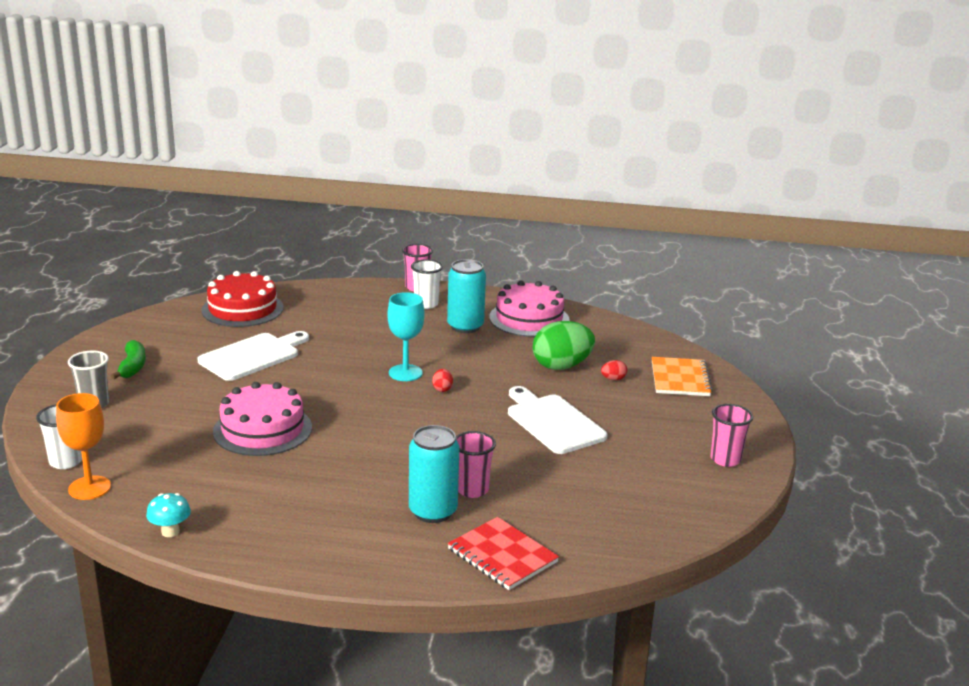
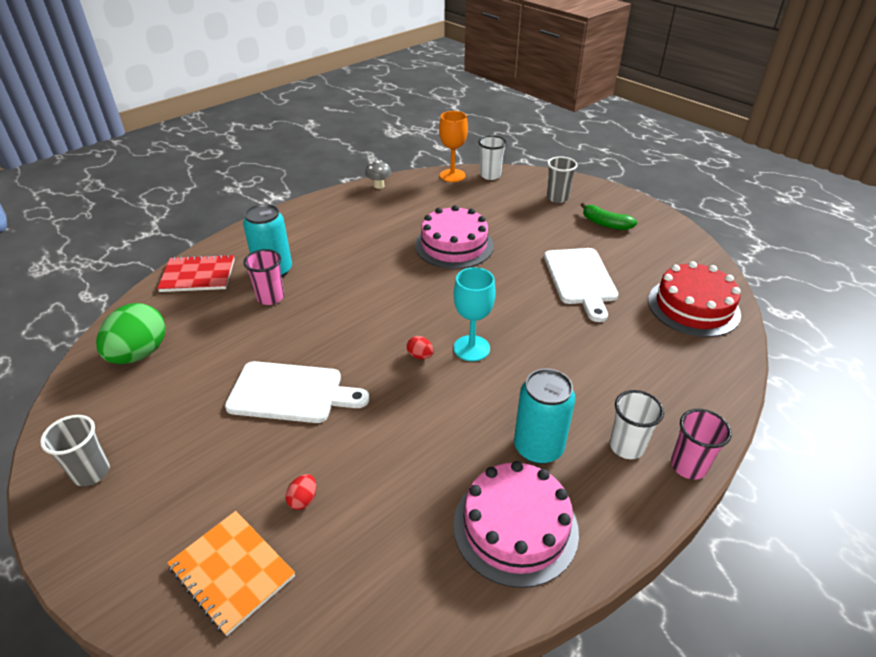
camera: 130 degrees right, 15 degrees up
(170, 532) = (379, 186): turquoise mushroom -> grey mushroom
(561, 366) = (374, 472): green egg -> green egg (139, 354)
(725, 459) = (91, 472): pink cup -> grey cup

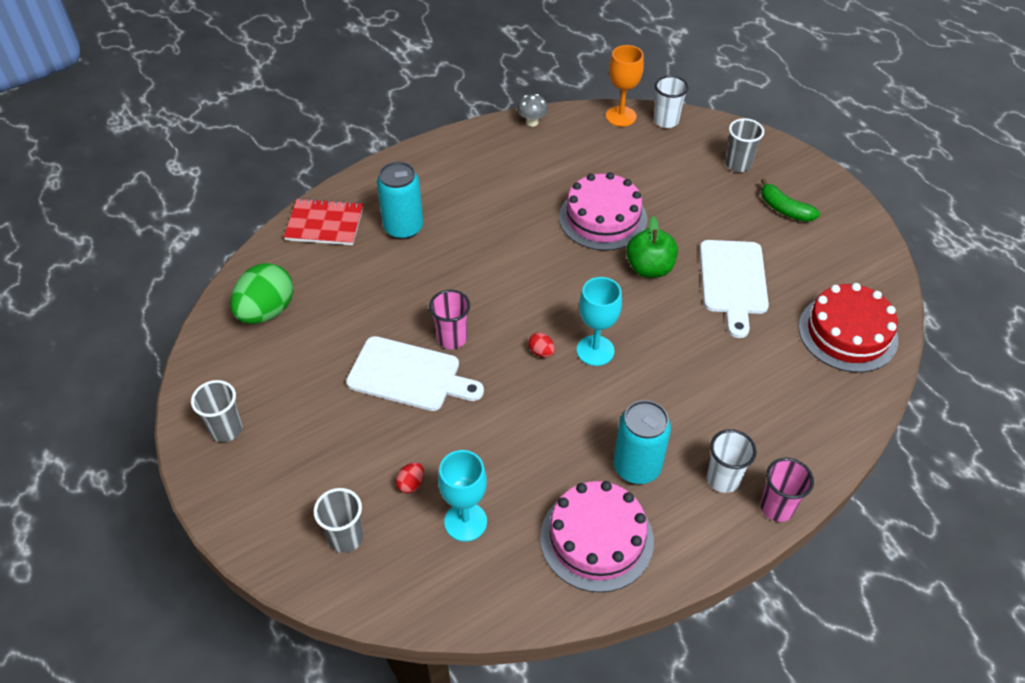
camera: 10 degrees right, 10 degrees up
(232, 571) = (346, 538): orange notebook -> grey cup
(270, 297) = (397, 262): pink cup -> pink cup (452, 338)
(369, 531) = (465, 522): none -> turquoise goblet
(504, 277) = (649, 268): none -> green apple

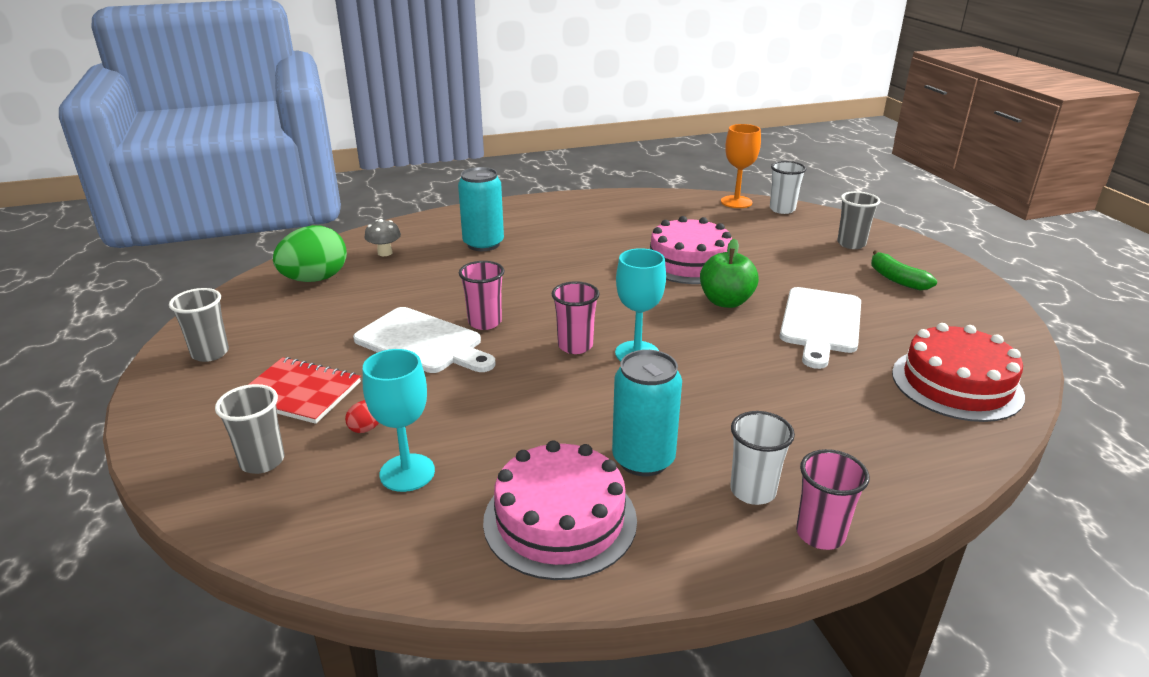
camera: 15 degrees right, 20 degrees down
(324, 224) = (411, 233): red notebook -> red notebook (299, 393)
(532, 122) = (646, 196): grey mushroom -> grey mushroom (385, 253)
(541, 352) = (575, 346): red egg -> pink cup

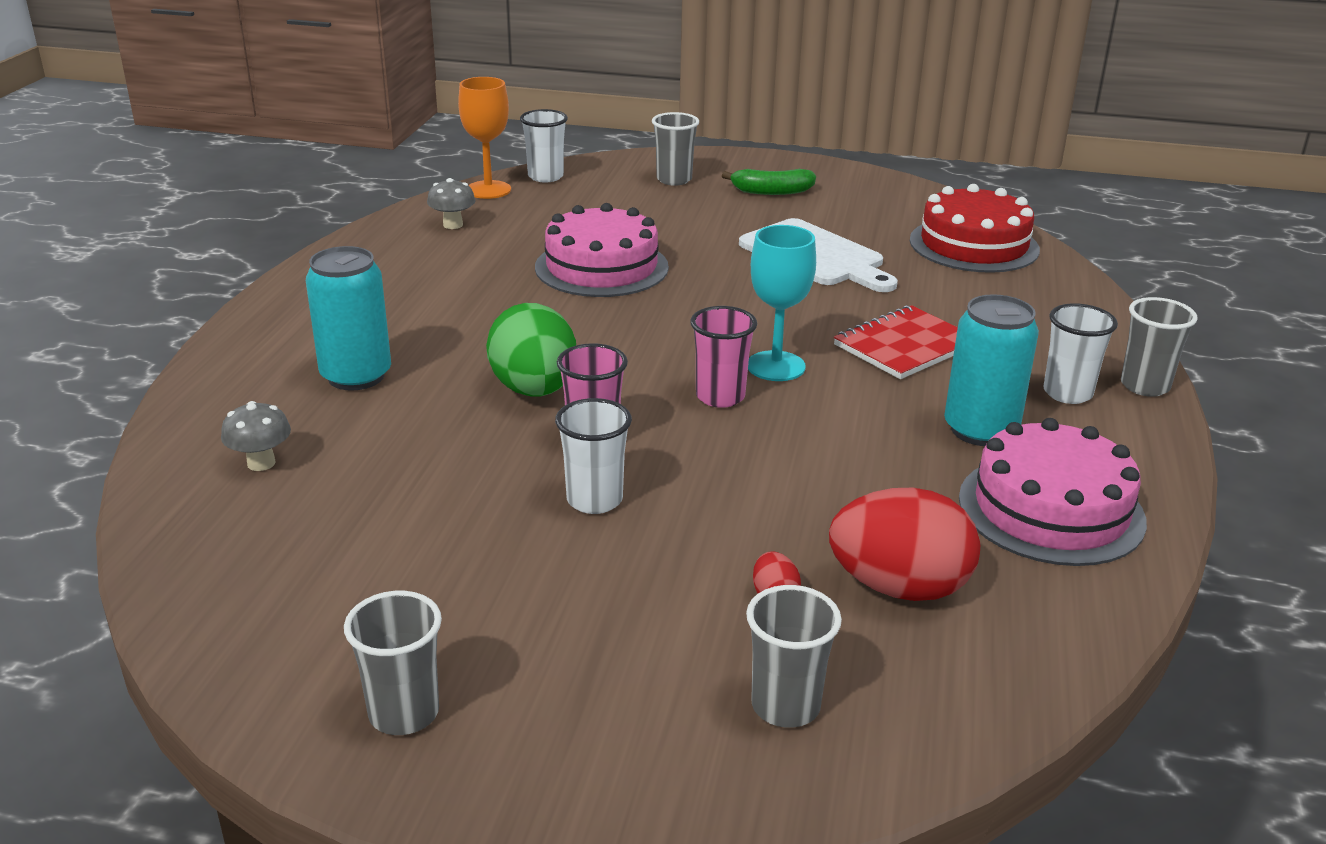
camera: 60 degrees left, 0 degrees up
(299, 393) = (628, 638): red notebook -> red notebook (905, 346)
(315, 279) = (264, 550): green egg -> green egg (534, 390)
(407, 473) = (899, 587): turquoise goblet -> red egg
(422, 342) = (594, 500): white cutting board -> white cup
(677, 209) = (453, 225): none -> grey mushroom
(726, 301) = (718, 282): green apple -> none
(820, 534) = (1145, 386): pink cup -> grey cup

